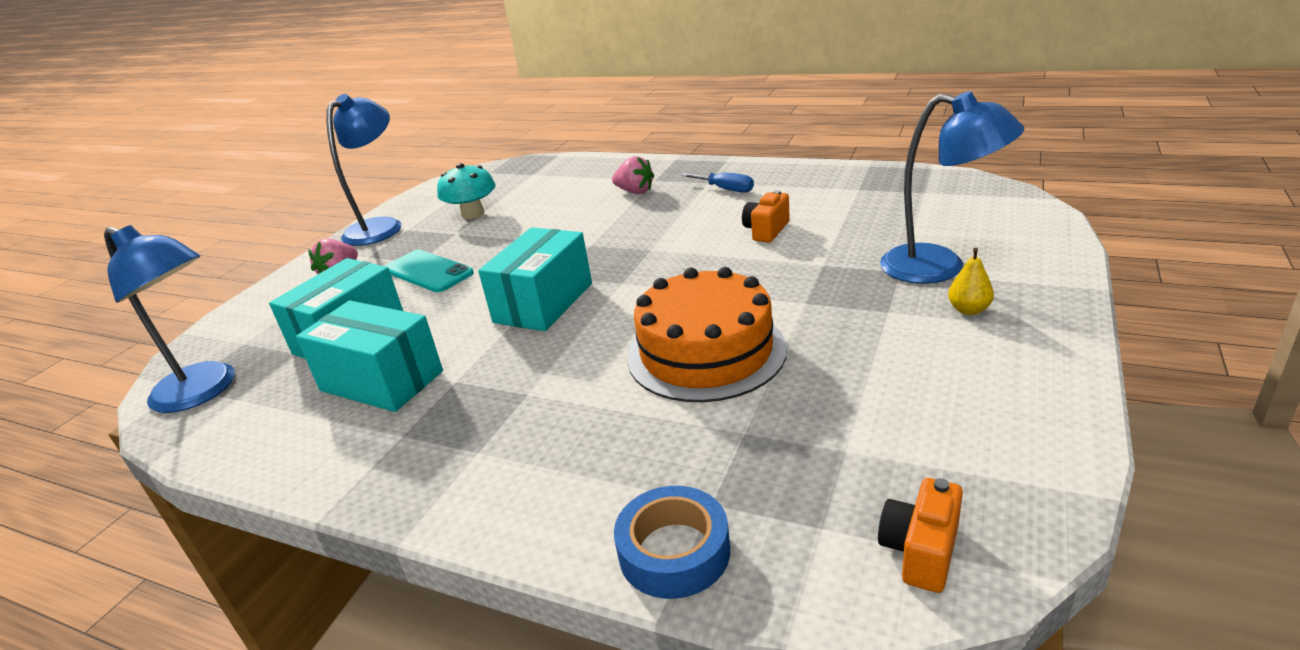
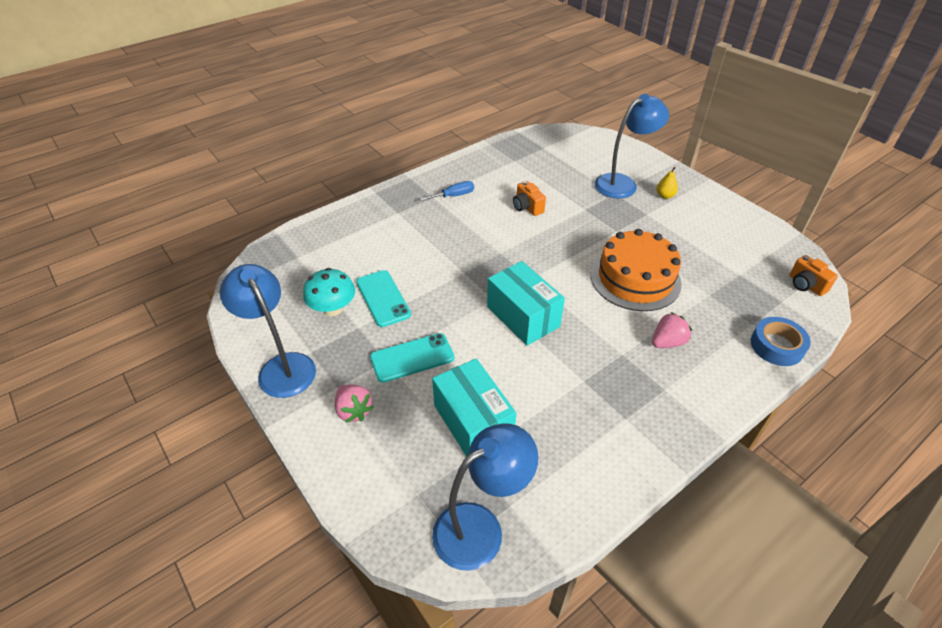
camera: 65 degrees left, 15 degrees up
(381, 381) = (554, 416): turquoise box -> none
(507, 226) = (383, 298): none -> turquoise phone
(635, 192) = (406, 227): pink strawberry -> pink strawberry (667, 342)

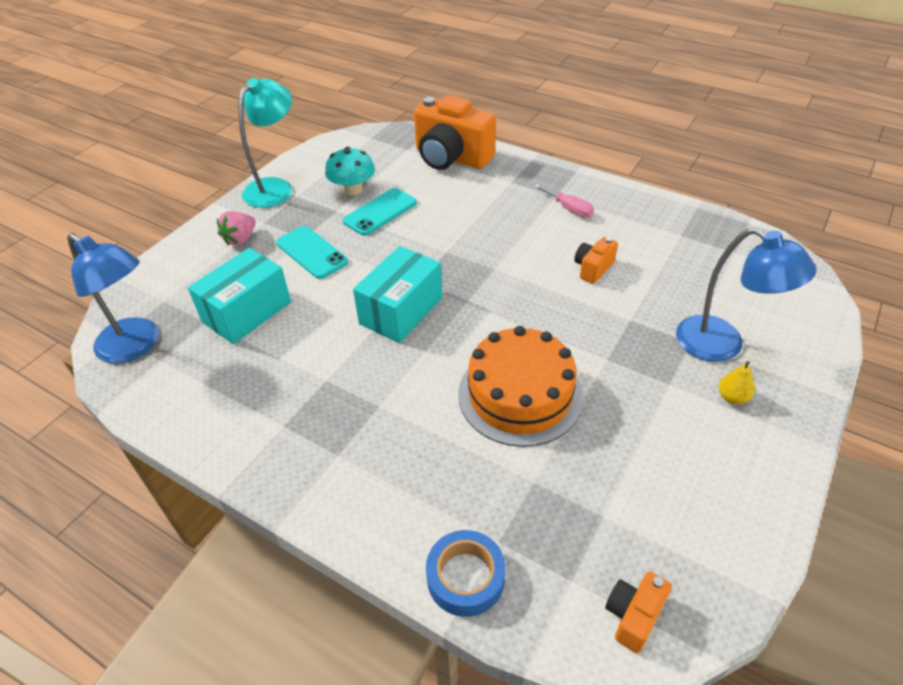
camera: 70 degrees right, 0 degrees up
(282, 366) = (275, 187): blue lamp -> turquoise lamp
(336, 234) = (451, 158): none -> orange camera
(454, 196) = (569, 209): blue screwdriver -> pink screwdriver
(667, 342) = (417, 446): pink strawberry -> none

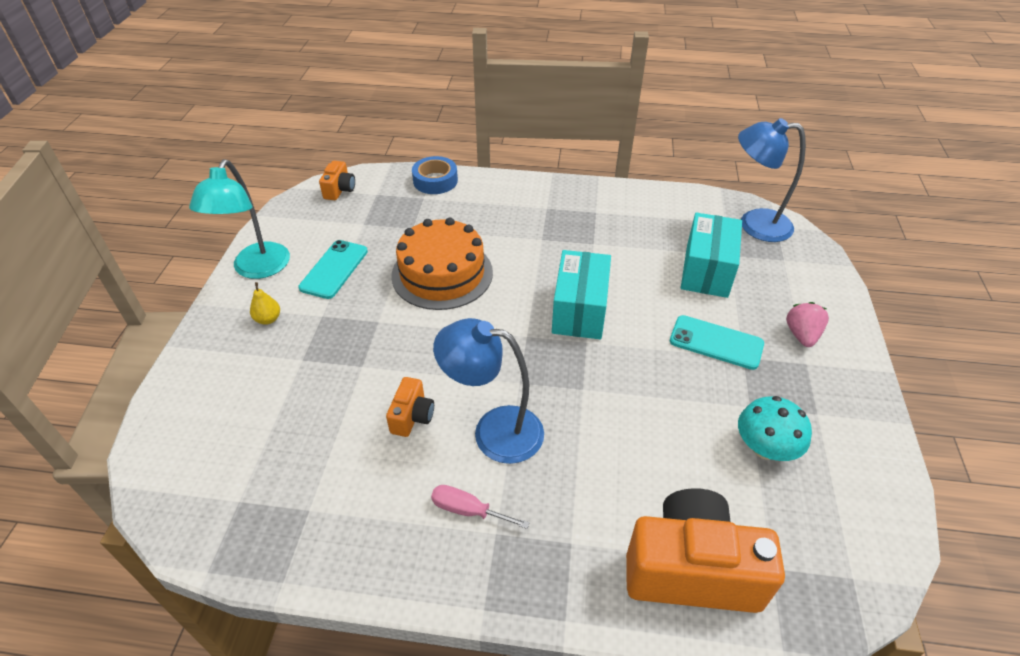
camera: 155 degrees right, 0 degrees up
(275, 187) = (857, 418): turquoise lamp -> turquoise lamp (257, 269)
(380, 212) = (698, 421): turquoise phone -> turquoise phone (334, 269)
(722, 345) = (271, 365): blue lamp -> blue lamp (494, 431)

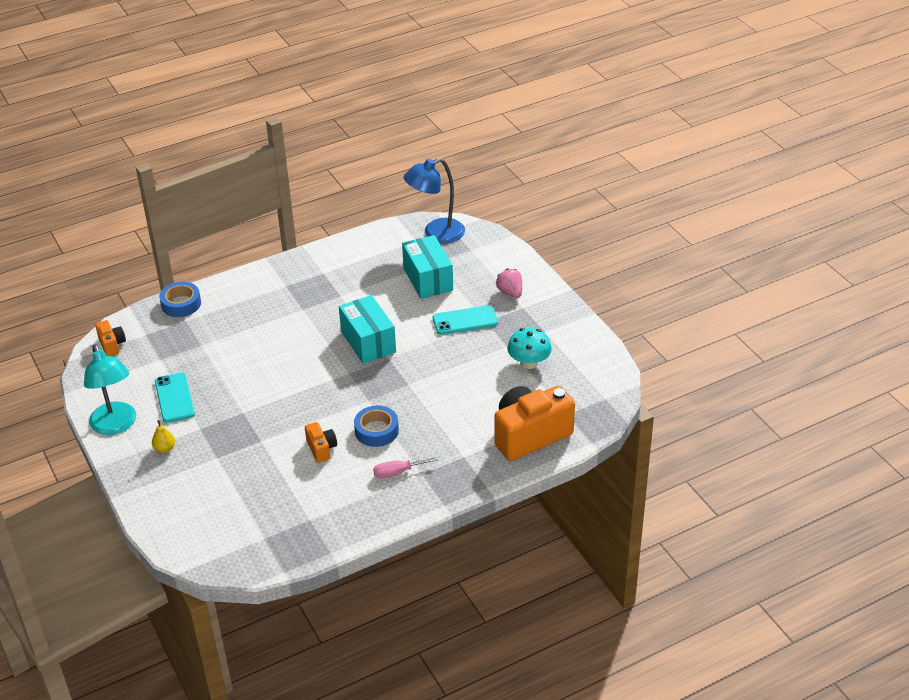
camera: 35 degrees left, 5 degrees down
(442, 274) = (255, 364): orange cake -> none
(494, 431) = (376, 430): blue lamp -> blue tape

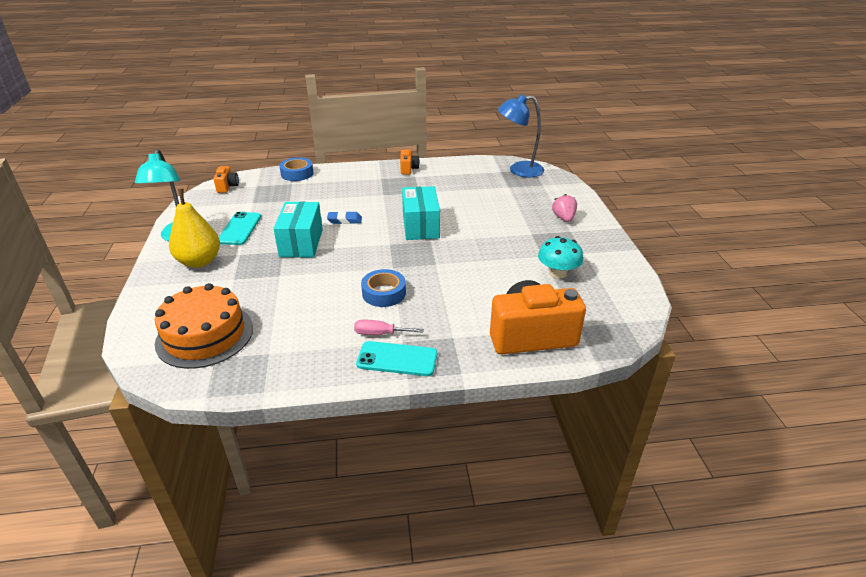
camera: 20 degrees right, 5 degrees down
(165, 449) = (199, 261): yellow pear -> yellow pear, size x2.23
(237, 521) = (205, 335): none -> orange cake
(282, 356) = (344, 220): none -> blue eraser
(321, 449) = (325, 295): orange camera -> orange camera (408, 169)
(428, 279) = (496, 196): turquoise box -> turquoise box (301, 243)
(465, 320) = (513, 229): turquoise phone -> turquoise phone (397, 359)

